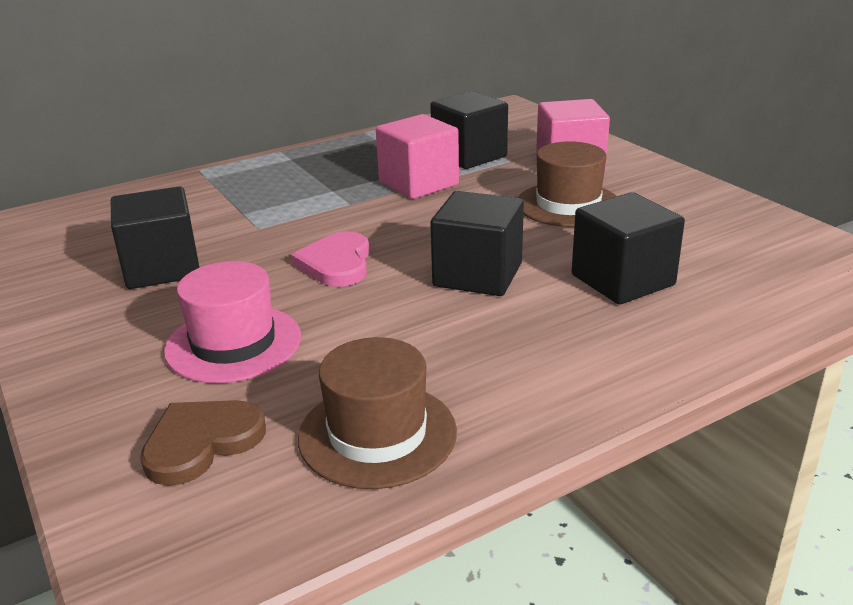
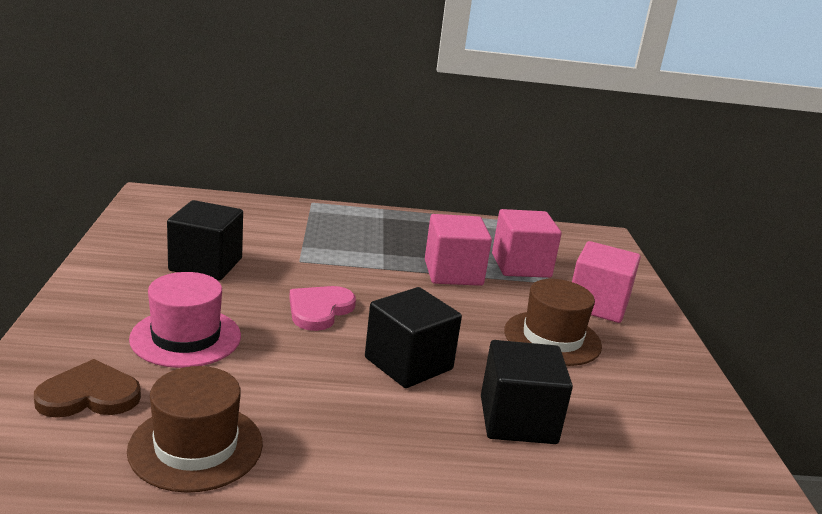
camera: 25 degrees right, 5 degrees down
(469, 156) = (521, 265): black cube -> pink cube

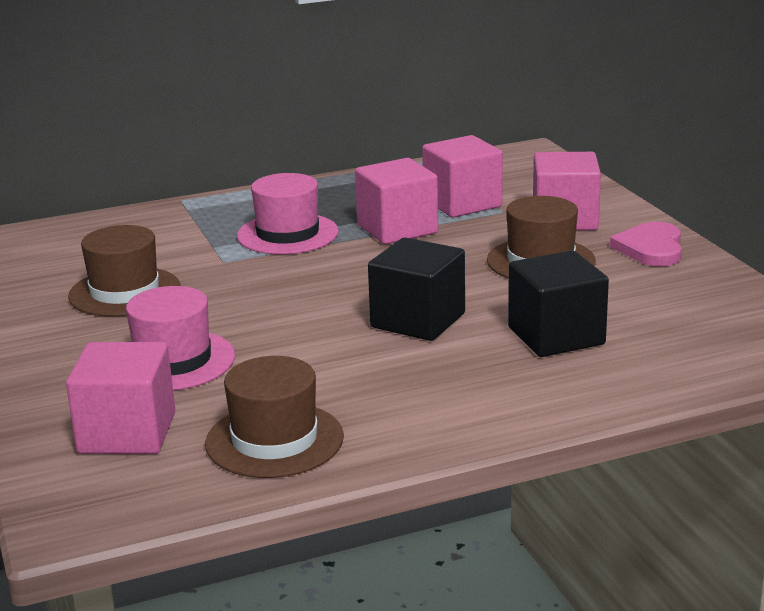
camera: 15 degrees left, 0 degrees up
(89, 395) = (127, 433): brown heart -> pink cube
(206, 264) = (124, 292): black cube -> brown hat
(319, 310) = (288, 300): pink heart -> pink heart (651, 248)
(365, 252) = (287, 234): none -> pink hat

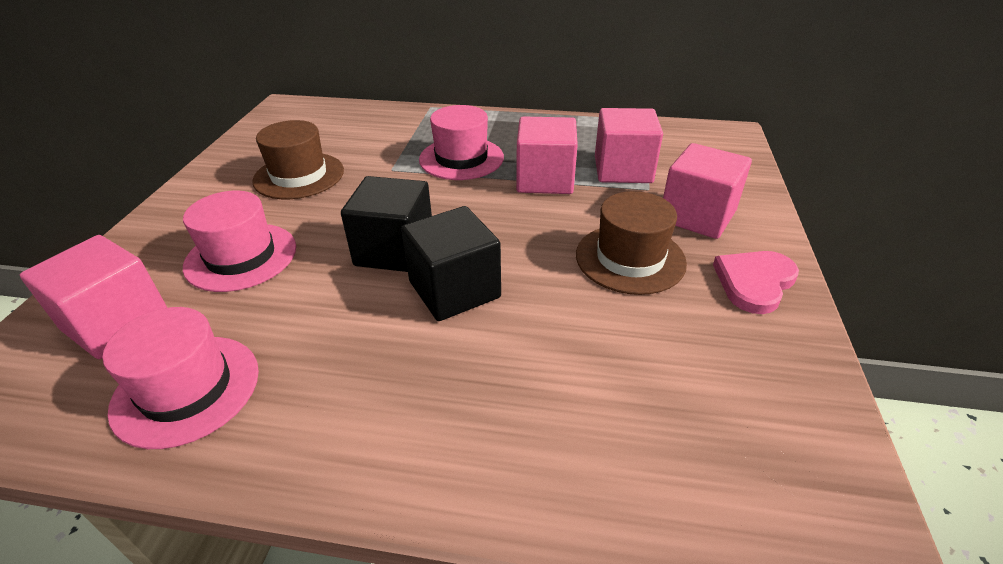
camera: 30 degrees right, 15 degrees up
(274, 440) = (186, 389): brown hat -> pink hat
(556, 336) = (553, 367): black cube -> black cube (394, 250)

